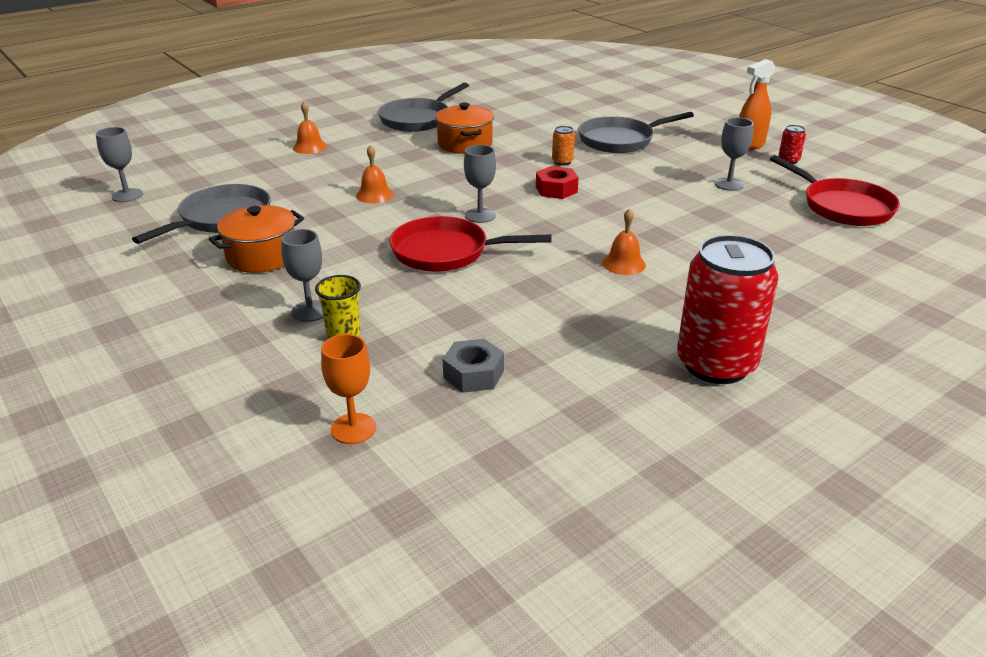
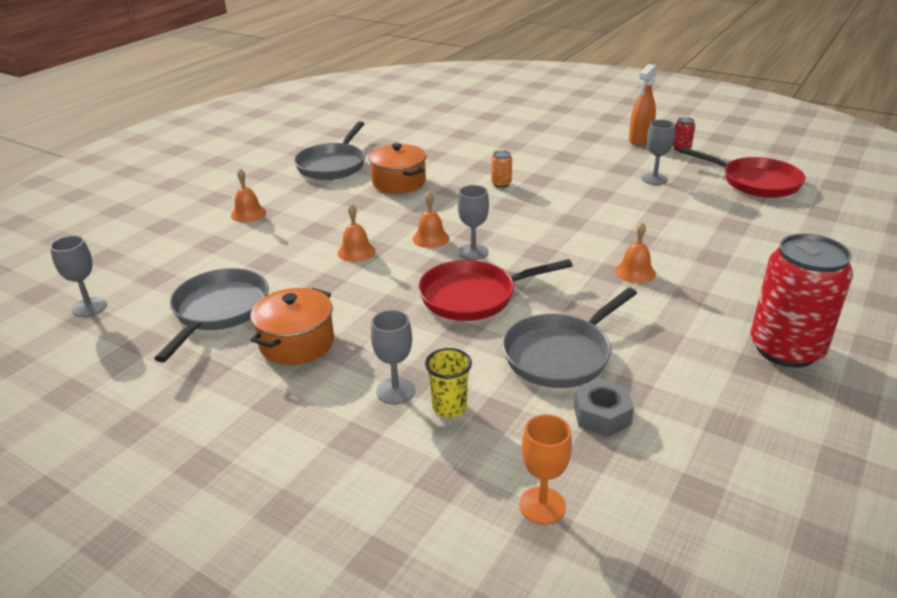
camera: 20 degrees left, 0 degrees up
(451, 196) = (430, 238): none -> orange bell
(556, 189) = (518, 212): red nut -> none
(620, 140) = (533, 154): grey pan -> grey pan (561, 354)

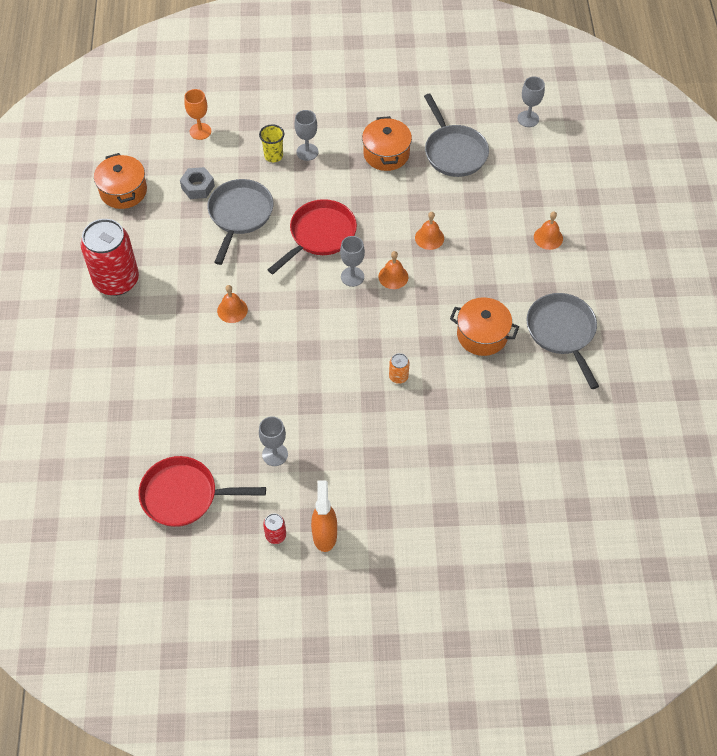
camera: 145 degrees right, 25 degrees up
(739, 463) = (123, 191): none -> orange pot

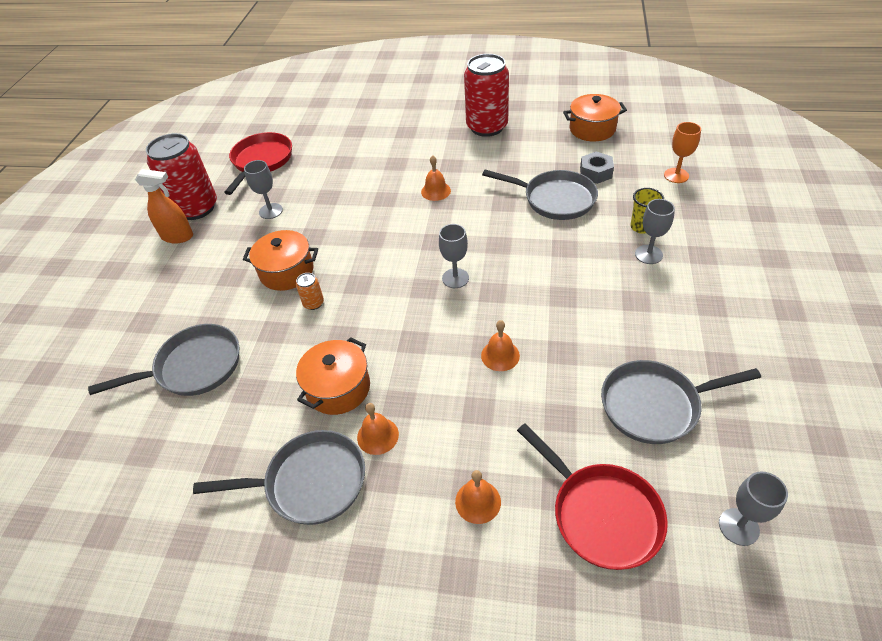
camera: 105 degrees right, 10 degrees down
(275, 535) = (196, 208): red can -> red can, size x2.50
(319, 235) = (519, 256): red pan -> red pan (601, 514)
(386, 154) = (648, 328): orange pot -> orange pot (286, 271)
(393, 276) = (447, 313): orange bell -> orange bell (377, 436)
(485, 447) = (193, 367): none -> grey pan

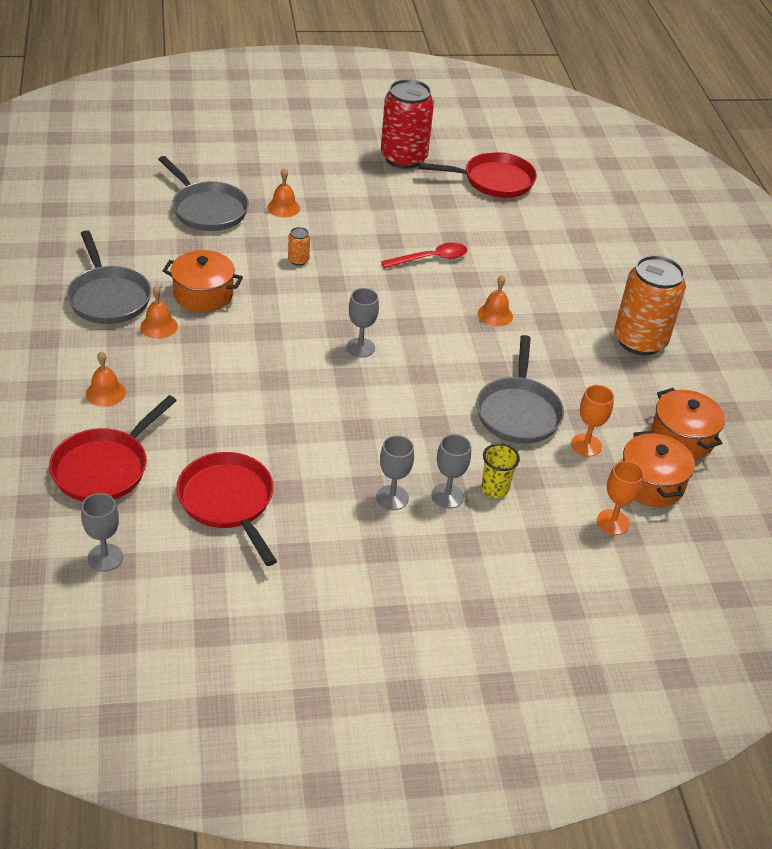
camera: 65 degrees right, 5 degrees down
(177, 236) = (359, 158): orange spray bottle -> none
(270, 211) = (417, 205): grey goblet -> grey goblet (392, 497)
(286, 271) = (334, 235): orange pot -> orange pot (651, 483)
(349, 215) = (430, 259): none -> red spoon
(487, 127) = (640, 341): red can -> orange can
(500, 355) = (265, 390): orange bell -> orange bell (283, 207)
(595, 173) = (586, 445): grey nut -> orange goblet
(655, 405) = (228, 502): grey pan -> red pan

